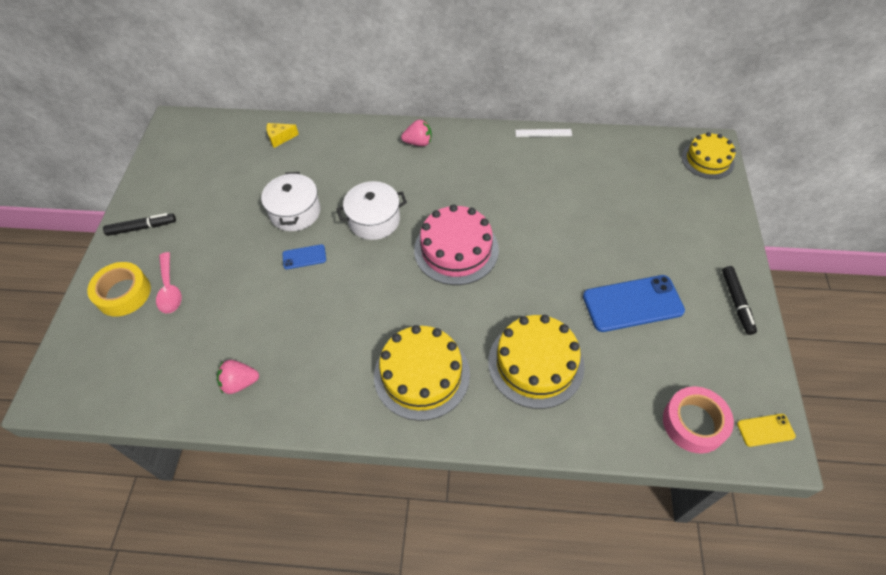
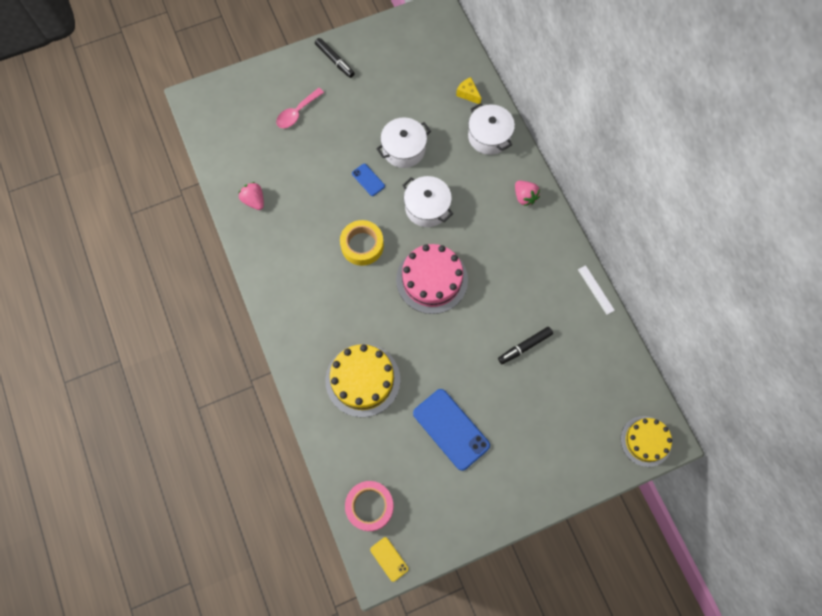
camera: 60 degrees right, 15 degrees up
(123, 293) = (279, 88): yellow tape -> yellow tape (362, 245)
(337, 142) = (489, 136): none -> white pot
(421, 374) = (316, 308): yellow cake -> none
(736, 302) = (494, 509): black marker -> black marker (525, 347)

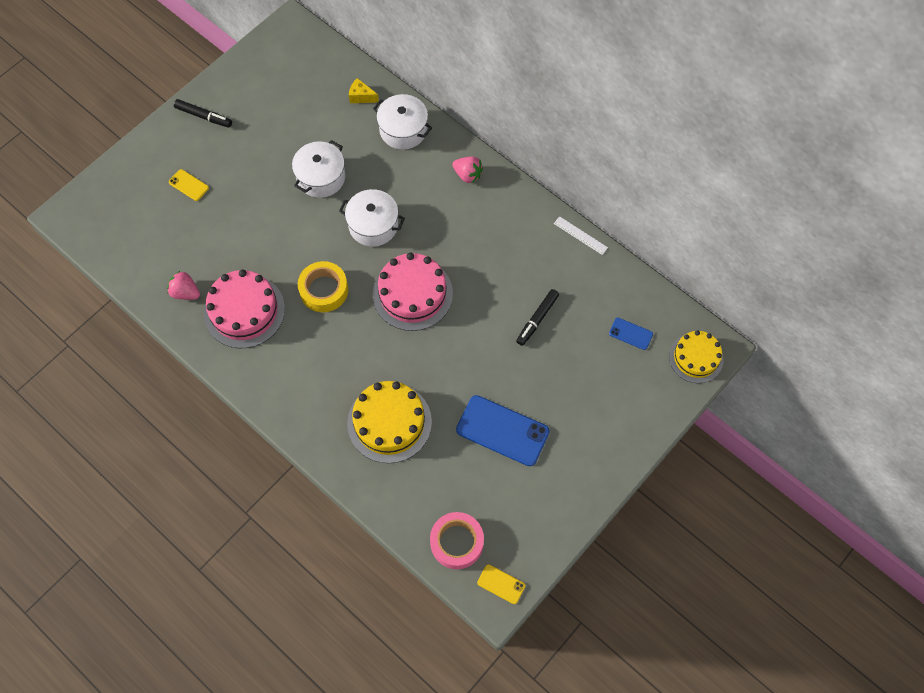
camera: 25 degrees left, 5 degrees down
(292, 235) = (244, 311): none -> pink cake
(297, 113) = (189, 185): pink spoon -> yellow phone
(368, 180) = (298, 222): blue phone -> blue phone (630, 334)

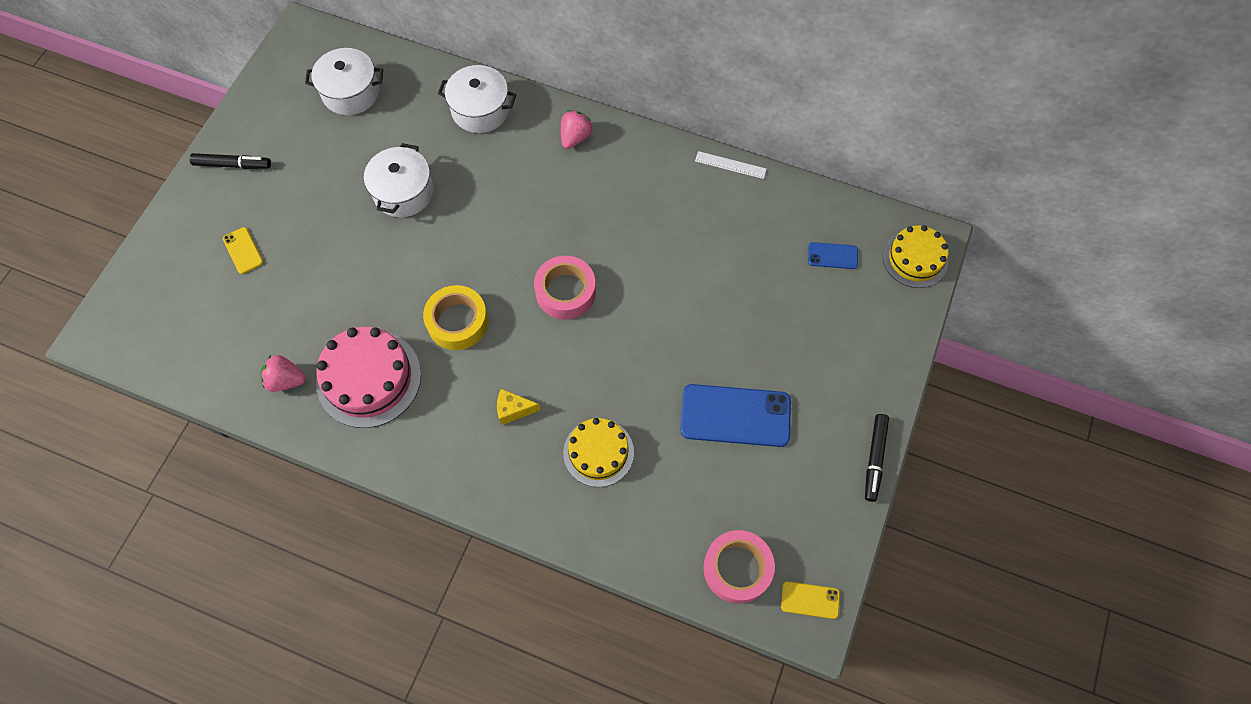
camera: 20 degrees left, 0 degrees up
(189, 185) = (243, 250): yellow phone -> yellow phone turned 45 degrees clockwise
(361, 97) = (416, 87): yellow cheese -> yellow cheese (513, 410)
(373, 225) = (487, 228): white pot -> white pot (351, 92)
(389, 422) = (598, 452): yellow cake -> yellow cake, size x0.66
(412, 294) = (565, 292): pink cake -> pink tape
(467, 175) = (575, 137): pink strawberry -> pink strawberry turned 75 degrees counterclockwise
(537, 319) = (721, 274): black marker -> black marker (874, 459)

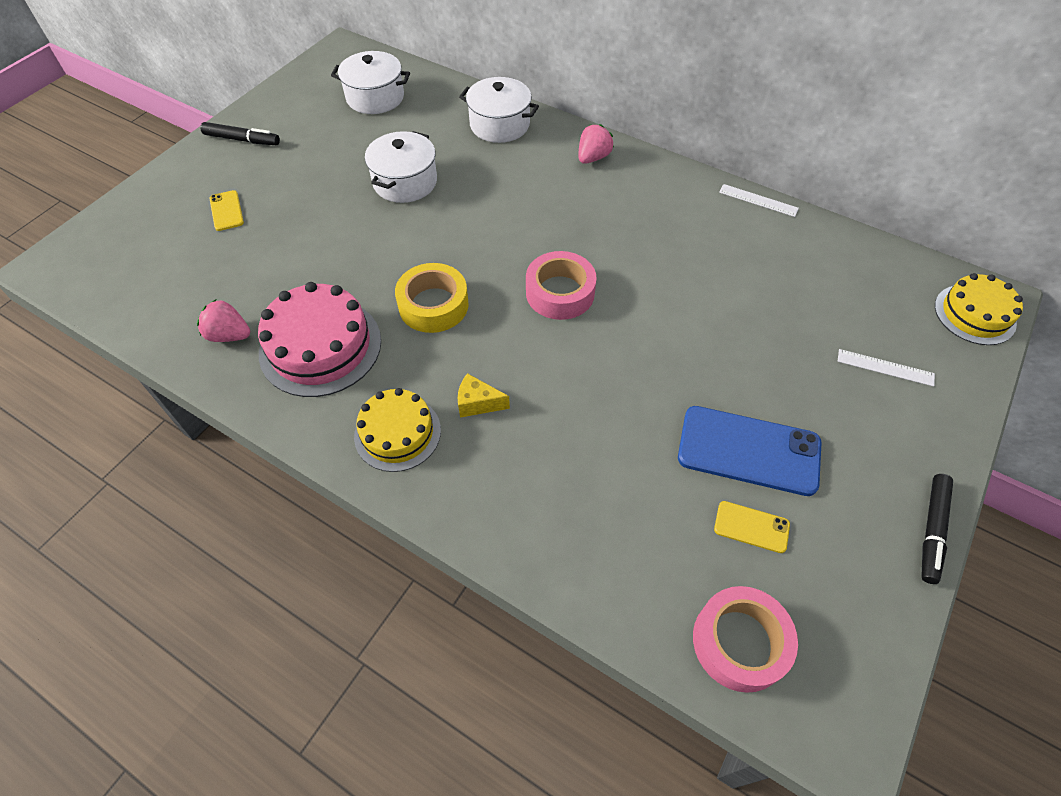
camera: 10 degrees right, 10 degrees down
(598, 452) = (572, 466): yellow cake -> yellow cake (397, 433)
(810, 600) = (842, 705): yellow phone -> yellow phone (751, 527)
(832, 256) = (874, 298): blue phone -> none
(841, 322) = (885, 367): none -> white ruler

